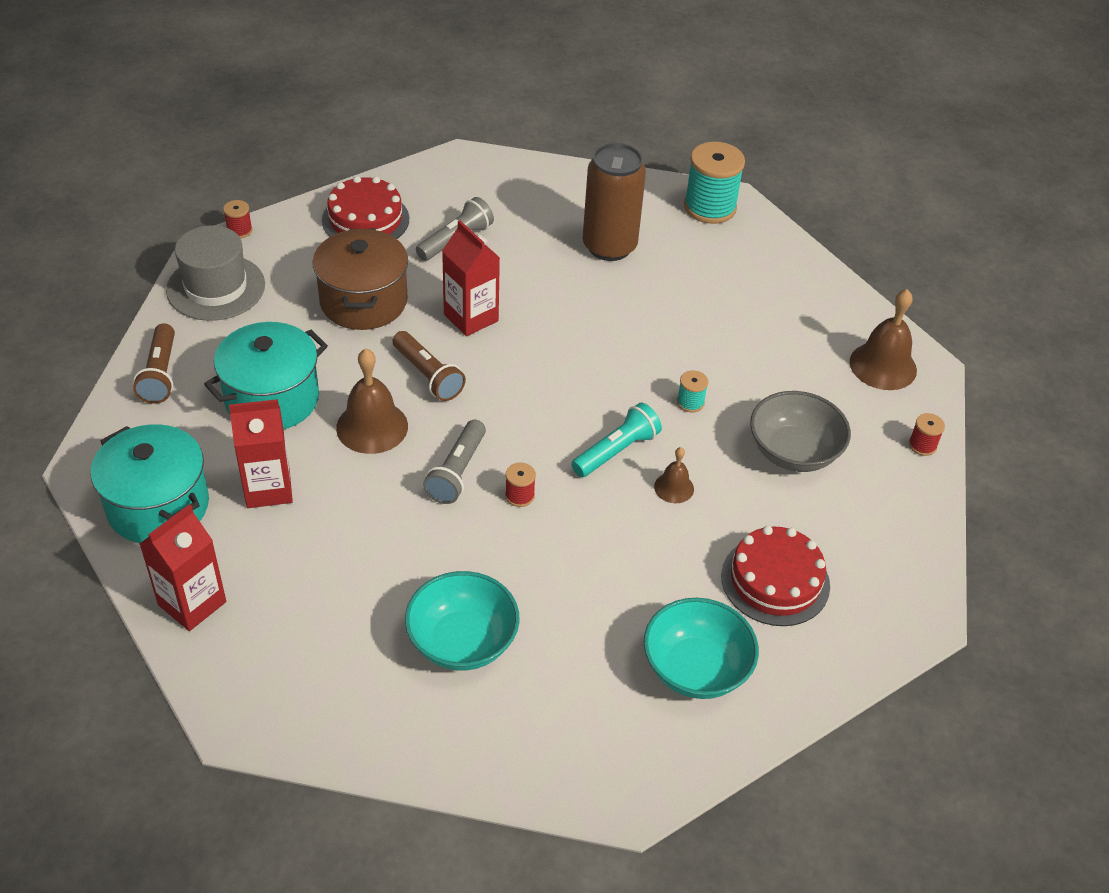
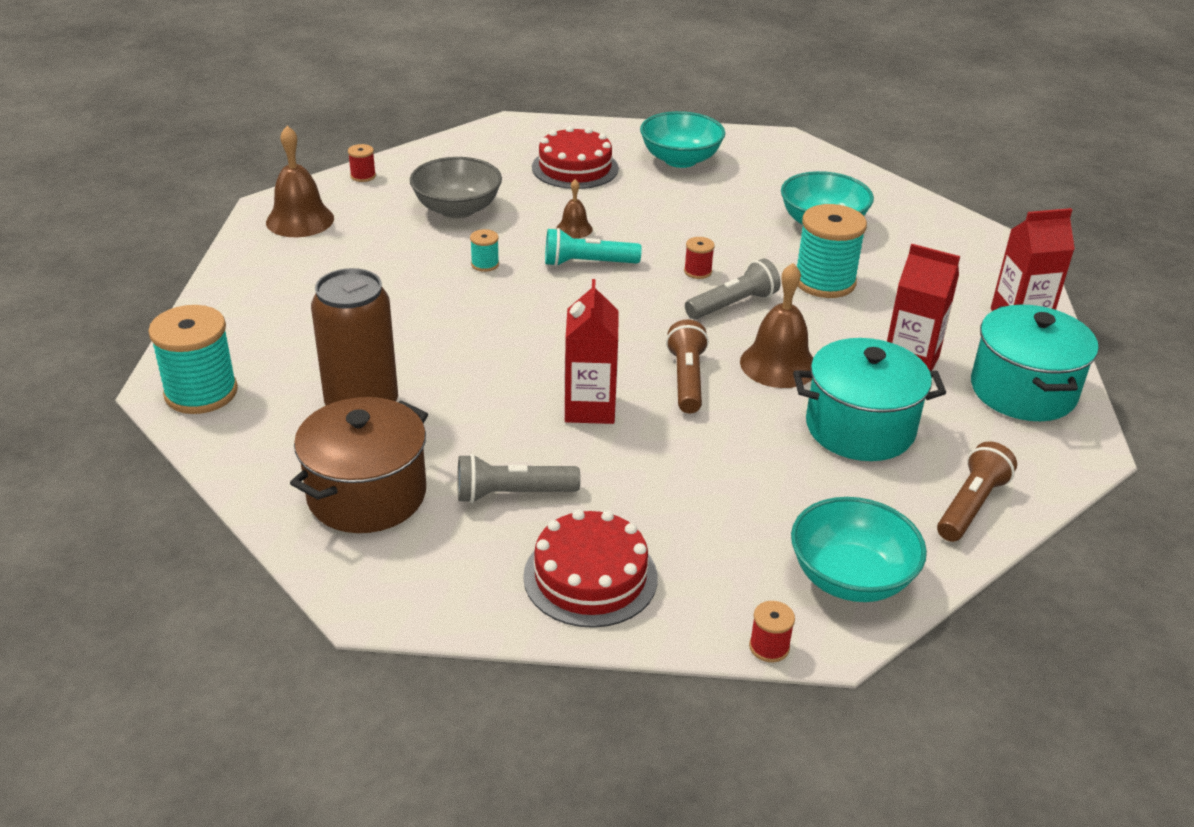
camera: 140 degrees left, 10 degrees down
(216, 287) = (850, 578): grey hat -> turquoise bowl
(363, 301) = (686, 476): brown pot -> brown pot (367, 495)
(401, 549) = (824, 282): none -> turquoise spool

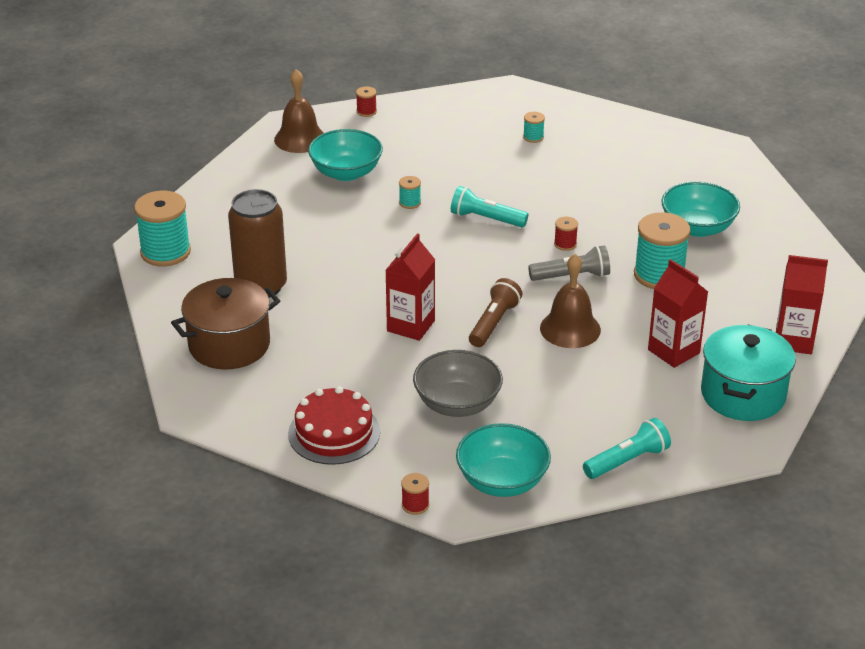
camera: 25 degrees right, 0 degrees up
(457, 209) = (418, 154): grey bowl -> grey bowl (457, 404)
(512, 494) = (320, 369): grey flashlight -> none
(574, 229) = (496, 189): brown bell -> none
(575, 168) = (533, 137): red cake -> turquoise spool
(680, 160) = (624, 147): turquoise bowl -> turquoise bowl (346, 173)
(860, 428) = (592, 388): turquoise pot -> none
(971, 506) = (627, 461): brown flashlight -> turquoise flashlight

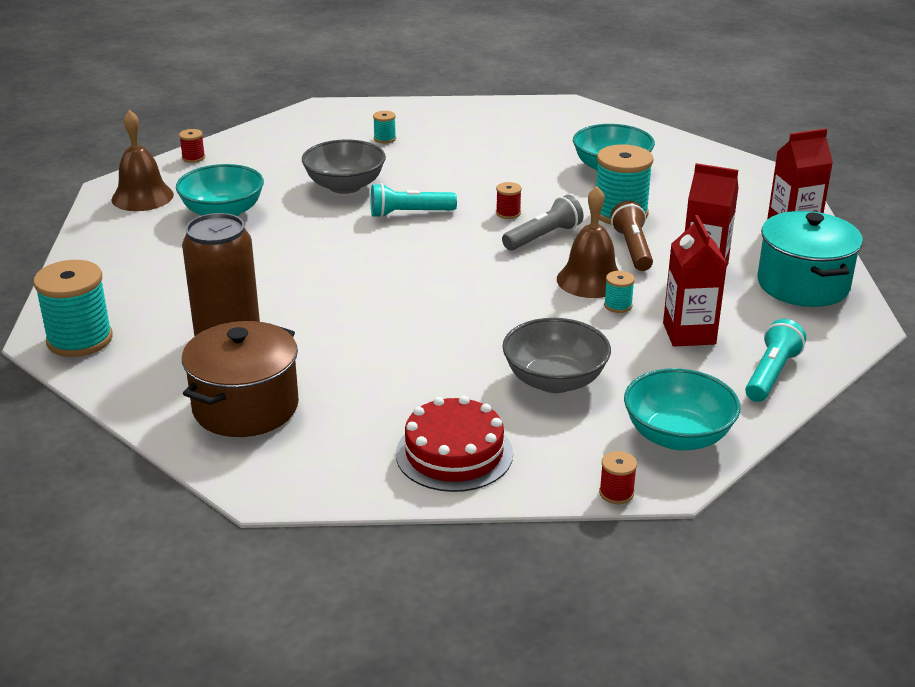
camera: 30 degrees left, 5 degrees down
(410, 203) = (317, 220): turquoise spool -> turquoise spool (618, 305)
(411, 326) = (431, 326): red carton -> red carton (689, 334)
(459, 176) = (345, 186): none -> grey bowl
(494, 323) = (512, 297): brown flashlight -> brown flashlight (632, 249)

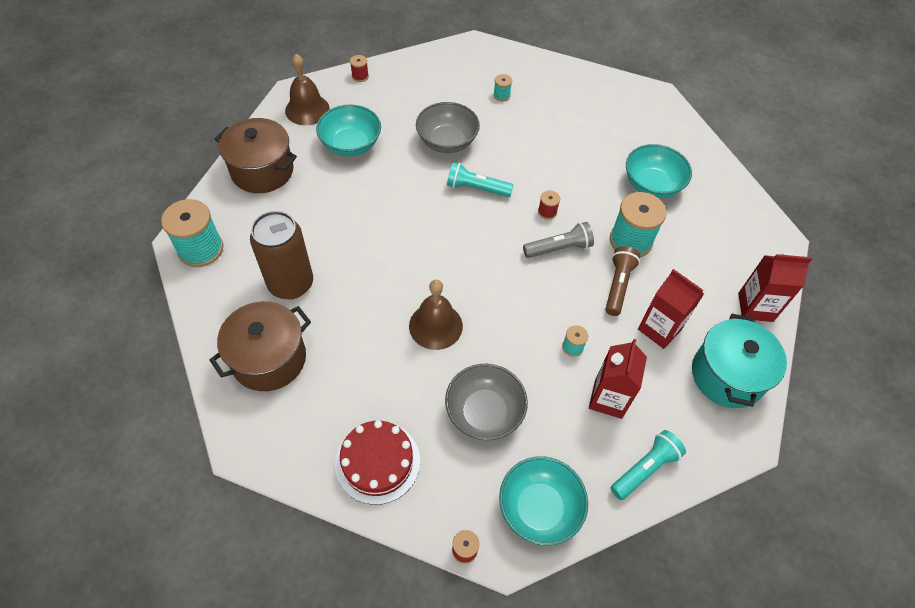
camera: 20 degrees right, 25 degrees up
(118, 257) = (262, 171): none -> brown pot
(590, 280) = (567, 310): brown bell -> brown bell (435, 326)

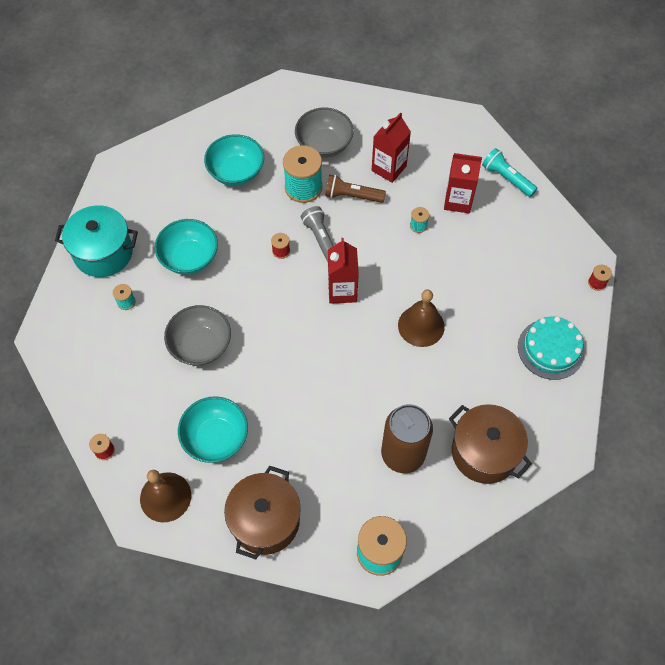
camera: 95 degrees left, 5 degrees up
(377, 462) = (551, 349): red cake -> turquoise cake
(476, 188) = (260, 311): turquoise flashlight -> none
(484, 412) = (491, 281): grey bowl -> grey bowl (324, 144)
(539, 508) = (554, 240): turquoise bowl -> turquoise bowl (189, 258)
(727, 375) = (420, 128): turquoise pot -> turquoise pot (103, 253)
(755, 307) = (354, 107): red carton -> red carton (342, 291)

